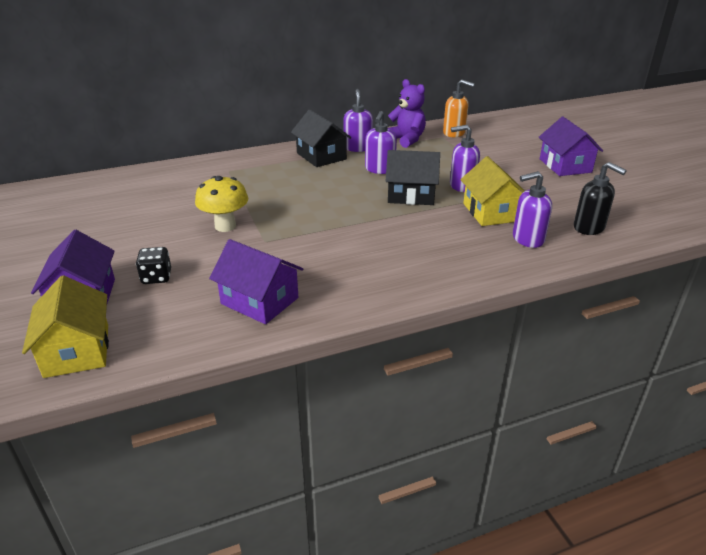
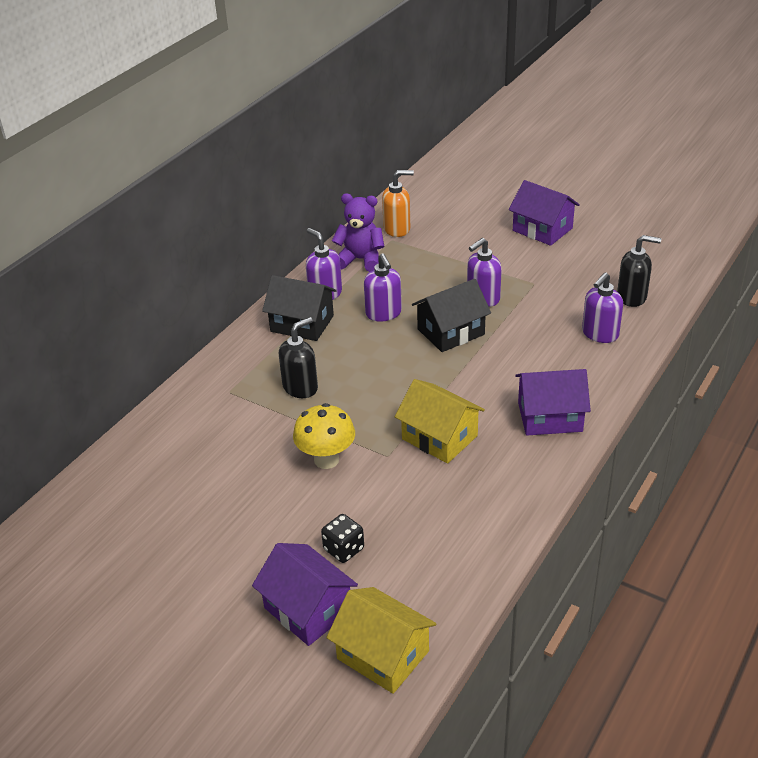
camera: 35 degrees left, 5 degrees up
(259, 301) = (467, 517): purple house -> purple house (550, 417)
(270, 185) = (300, 387): none -> black soap dispenser
(491, 212) = (541, 318): yellow house -> yellow house (439, 437)

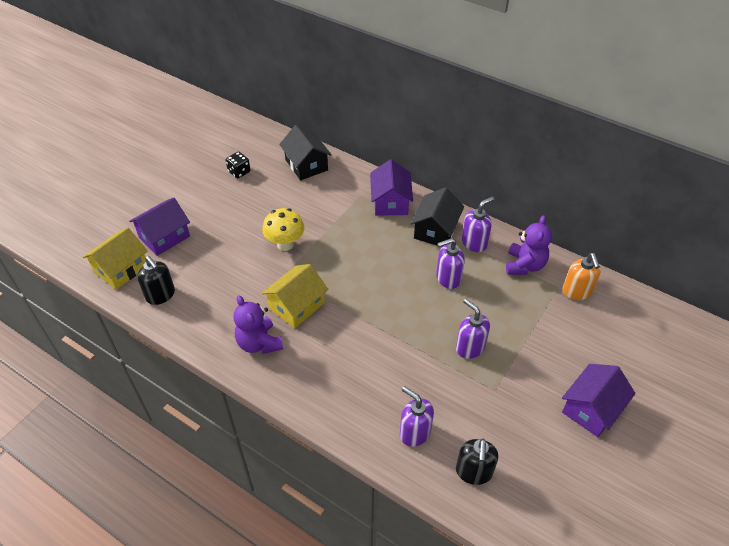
camera: 90 degrees right, 10 degrees up
(300, 387) = (361, 230): black soap dispenser -> black soap dispenser (161, 295)
(344, 549) = (205, 252): black dice -> black dice (239, 172)
(451, 332) = (422, 321): black house -> black house (306, 165)
(506, 466) = (259, 343): none -> purple teddy bear
(550, 417) = (308, 377): purple house -> purple house (390, 202)

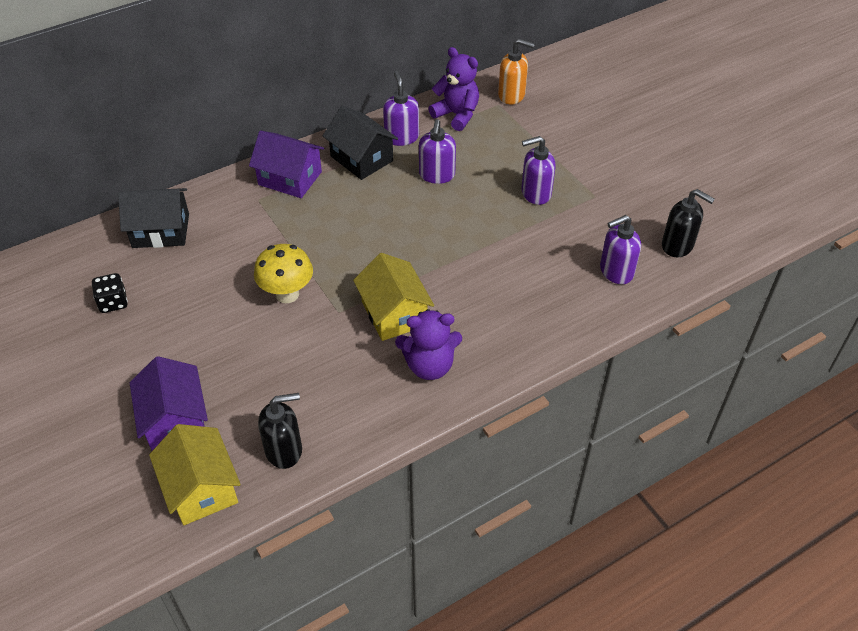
camera: 65 degrees left, 0 degrees up
(591, 409) = (646, 143): purple house -> none

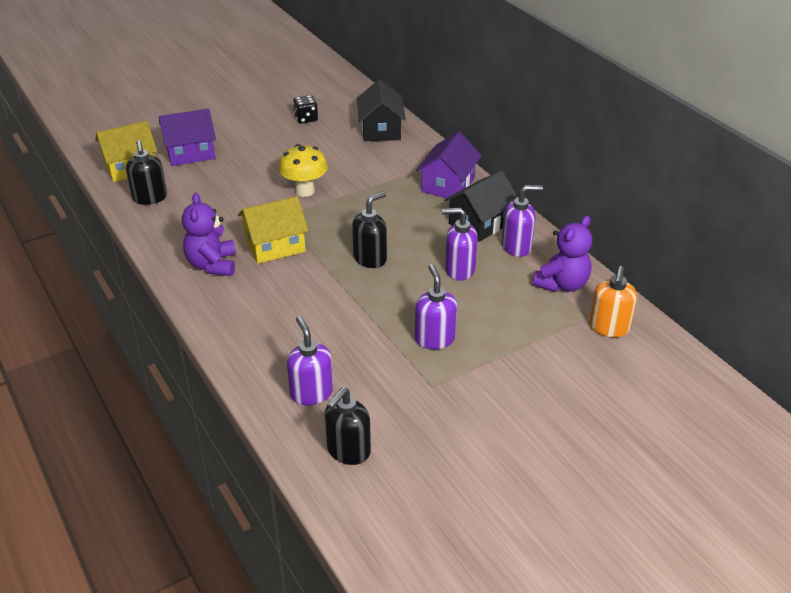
camera: 90 degrees right, 10 degrees down
(418, 236) = (370, 258): none -> black soap dispenser

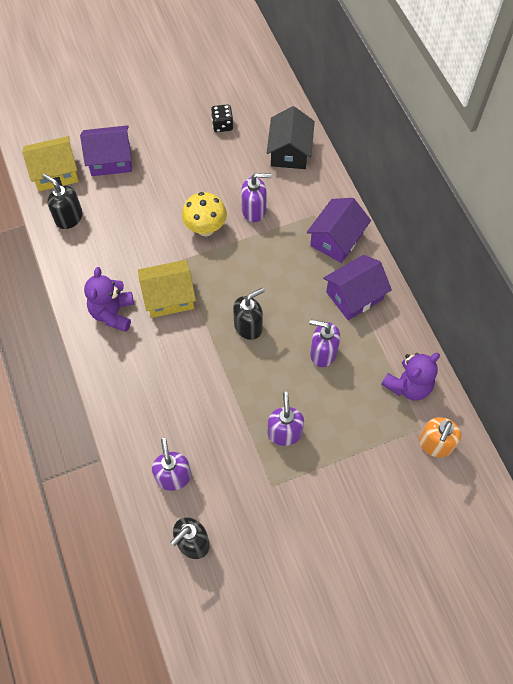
camera: 10 degrees right, 25 degrees up
(150, 198) = (68, 218): black soap dispenser -> black soap dispenser turned 135 degrees clockwise
(480, 223) = (354, 295): black house -> purple house
(517, 247) = (380, 332): purple soap dispenser -> purple soap dispenser (254, 210)

